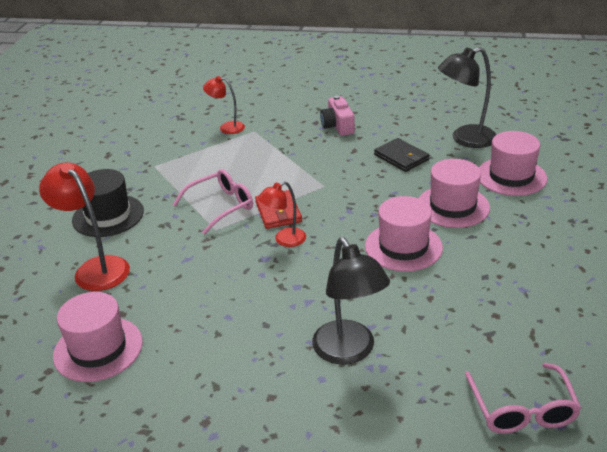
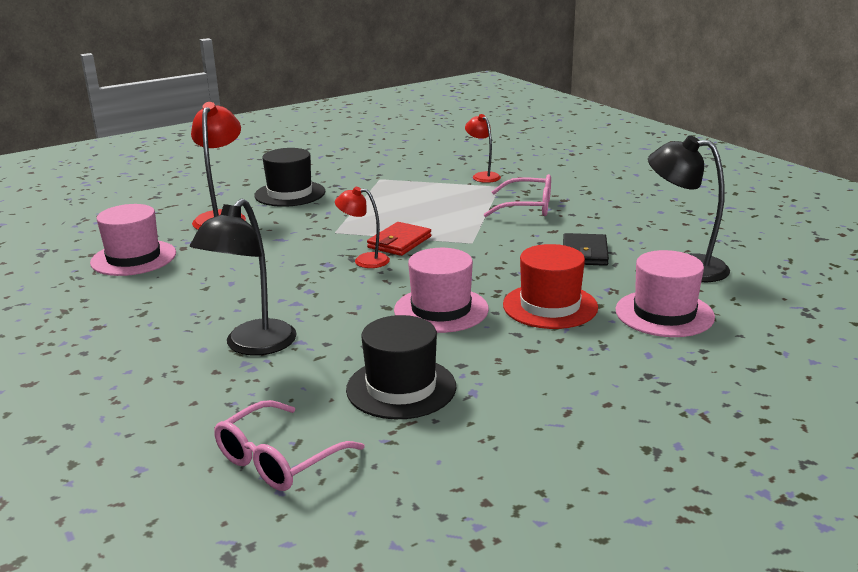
camera: 45 degrees right, 10 degrees down
(221, 206) = (369, 220): pink glasses -> pink glasses (527, 207)
(338, 126) = (578, 209): pink camera -> none
(452, 206) = (550, 306): pink hat -> red hat
(487, 314) = (401, 388): none -> black hat

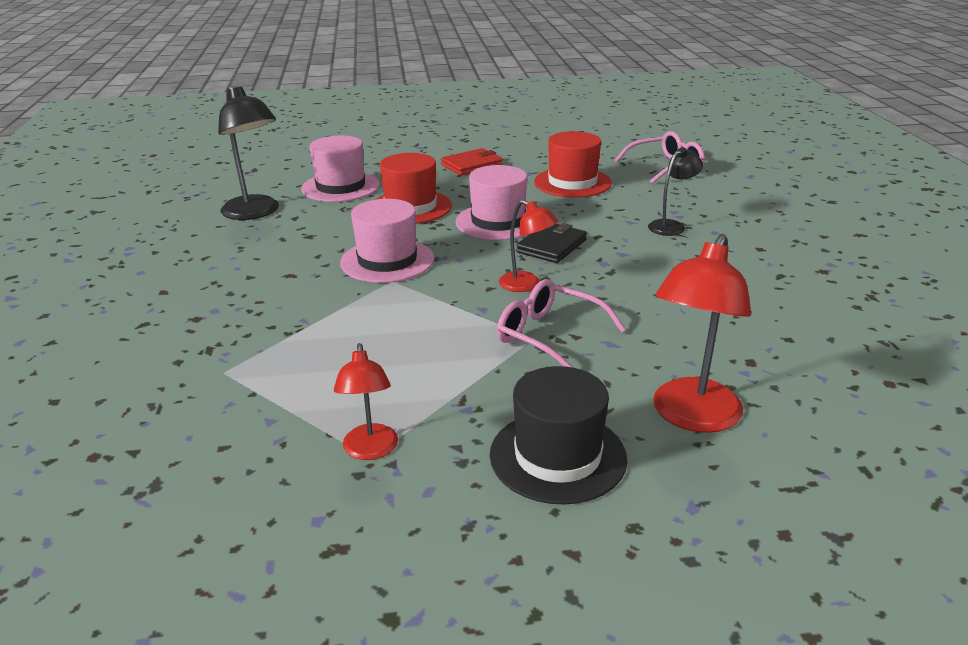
camera: 155 degrees left, 5 degrees up
(133, 258) = (819, 358): pink hat -> pink hat (387, 260)
(252, 346) = (671, 226): black lamp -> black lamp, size x0.60
(399, 242) = (468, 300): red wallet -> red wallet (472, 165)
(401, 388) = (572, 182): black hat -> red hat
(483, 176) = (208, 406): red lamp -> red lamp (370, 450)
(527, 207) = (257, 317): pink glasses -> pink glasses (549, 336)
(584, 253) = (306, 243): black wallet -> black wallet (552, 246)

